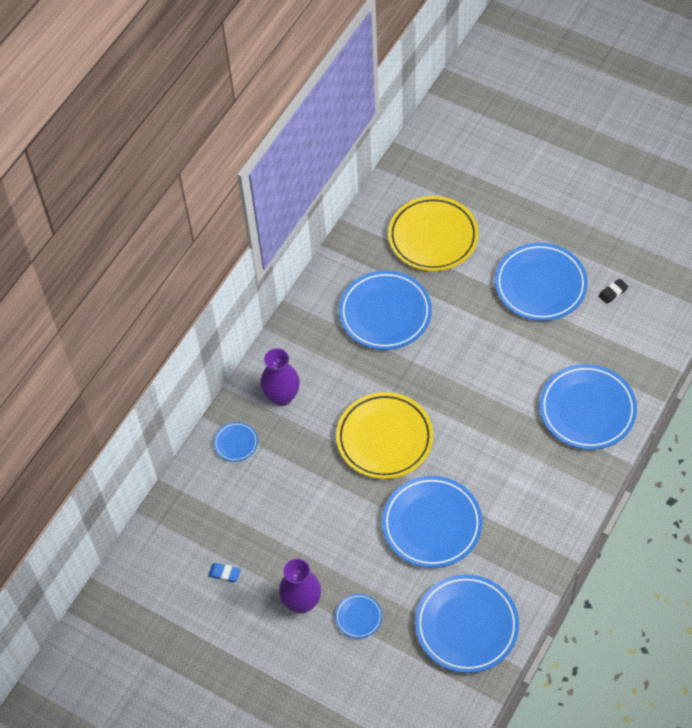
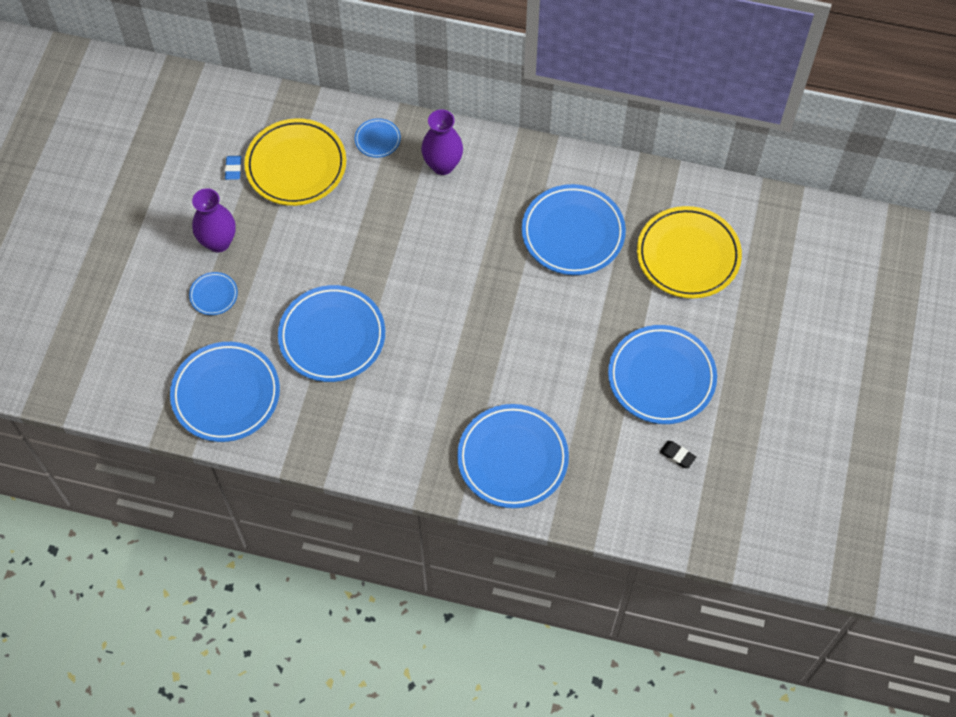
camera: 70 degrees right, 5 degrees up
(384, 438) = (420, 269): yellow plate -> yellow plate (296, 166)

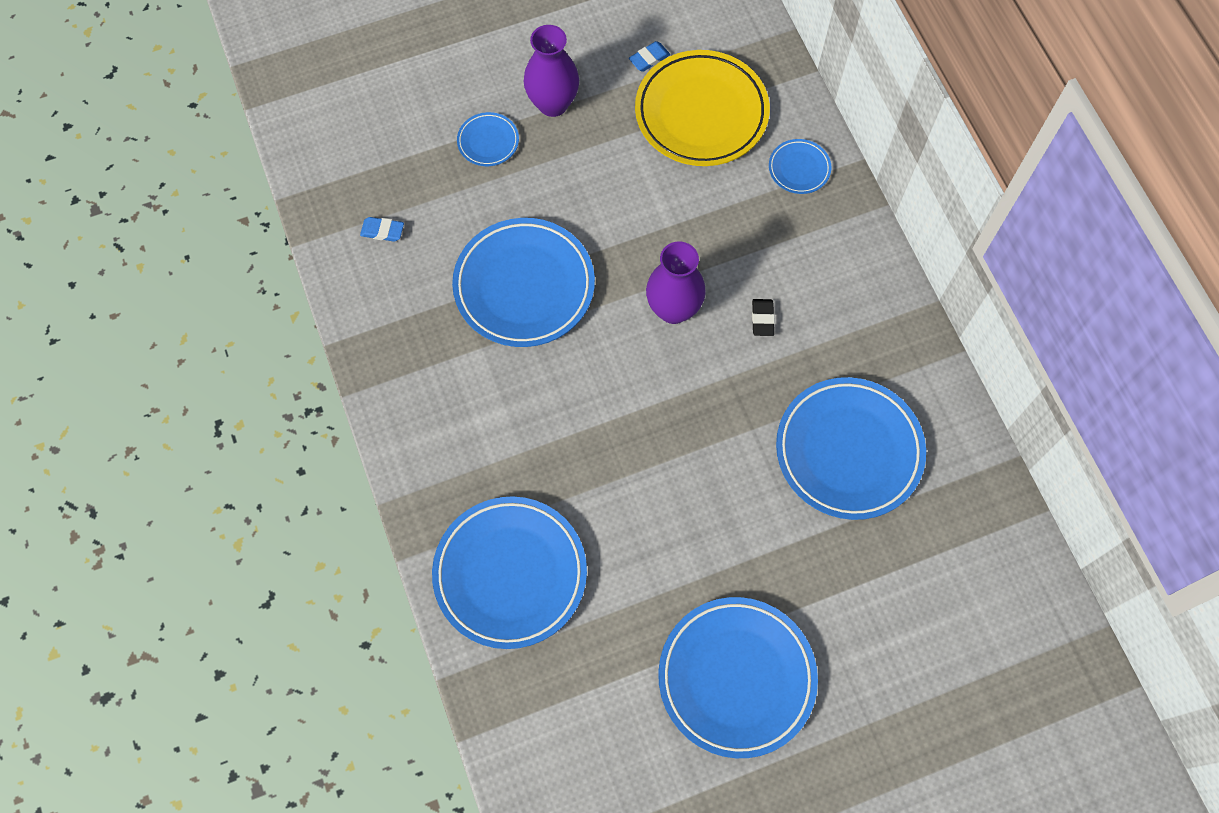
camera: 55 degrees right, 5 degrees up
(226, 394) = (382, 231): blue plate -> blue eraser
(442, 165) = (822, 254): purple vase -> purple vase (673, 309)
(677, 455) = (646, 764): black eraser -> black eraser (762, 319)
(688, 255) = (925, 603): yellow plate -> none

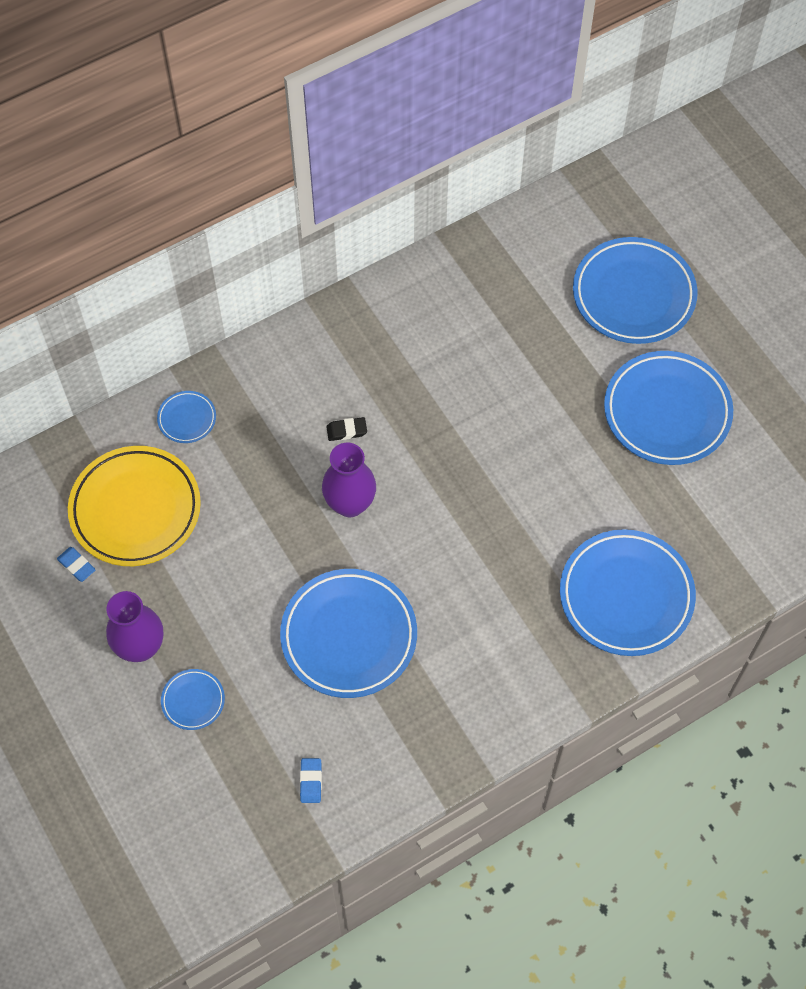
camera: 100 degrees left, 5 degrees down
(848, 451) = (457, 352): blue plate -> blue plate (633, 295)

